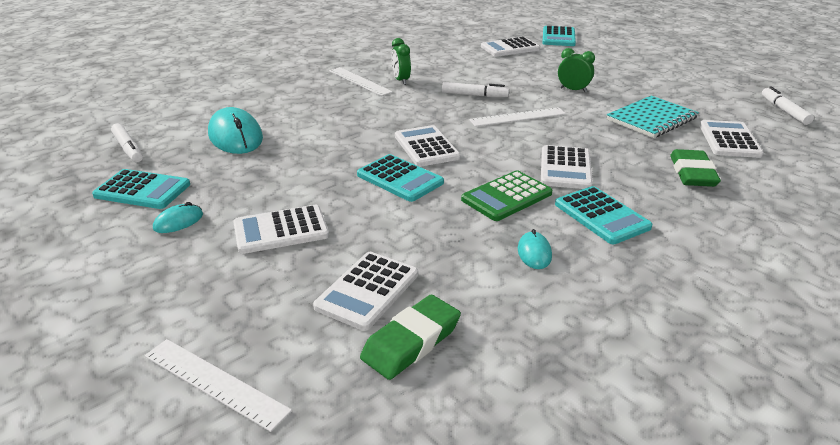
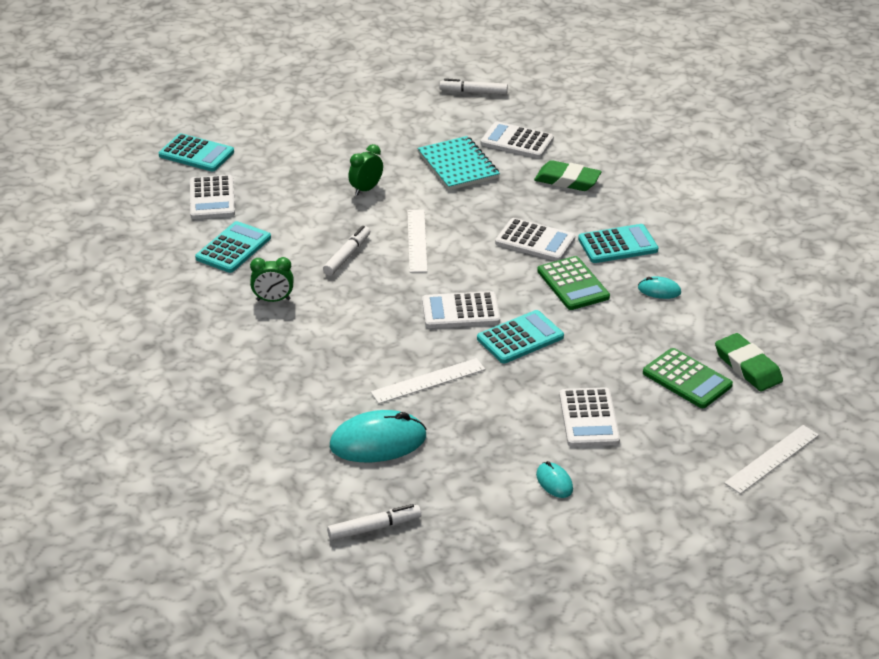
camera: 75 degrees left, 5 degrees up
(142, 190) = (483, 510): turquoise calculator -> turquoise calculator (233, 248)
(359, 81) = (258, 332): white ruler -> white ruler (428, 381)
(367, 291) = (687, 379): white calculator -> green calculator

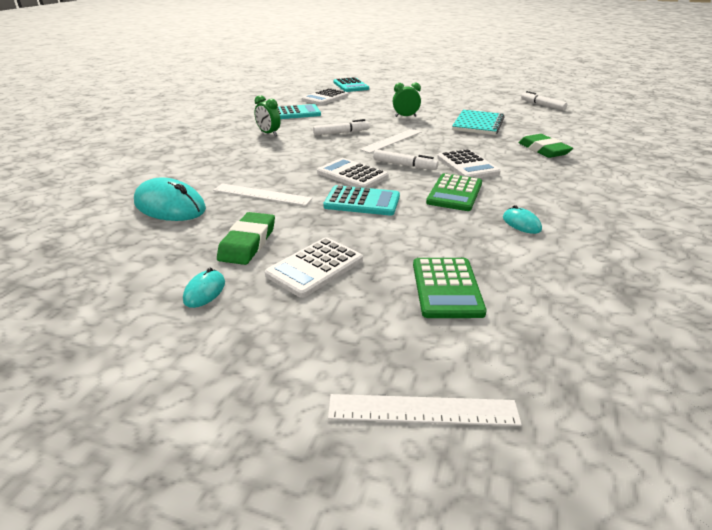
camera: 45 degrees right, 5 degrees down
(374, 528) = (60, 244): white marker -> white marker (404, 165)
(517, 141) = (536, 127): white calculator -> none
(618, 245) = (528, 188): turquoise calculator -> none
(747, 367) = (526, 311): green eraser -> green eraser (248, 243)

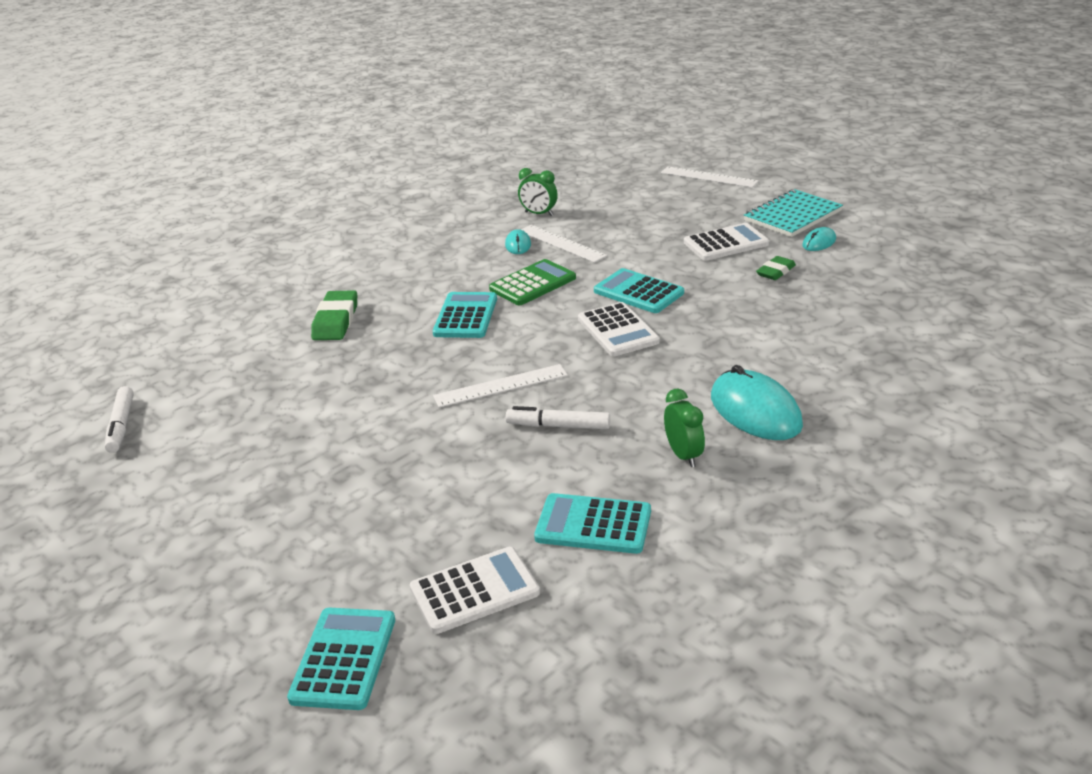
camera: 150 degrees left, 0 degrees up
(170, 206) = (855, 327): turquoise mouse -> turquoise mouse (755, 411)
(248, 243) = (776, 272): green eraser -> green eraser, size x0.63
(262, 194) = (744, 323): white ruler -> white ruler (562, 243)
(404, 165) = (539, 332): white marker -> none
(405, 116) = (399, 451): green clock -> green clock (539, 214)
(446, 288) = (639, 216): green calculator -> none
(467, 165) = (466, 316): white calculator -> turquoise calculator
(478, 124) = (321, 395): turquoise notebook -> turquoise notebook (792, 216)

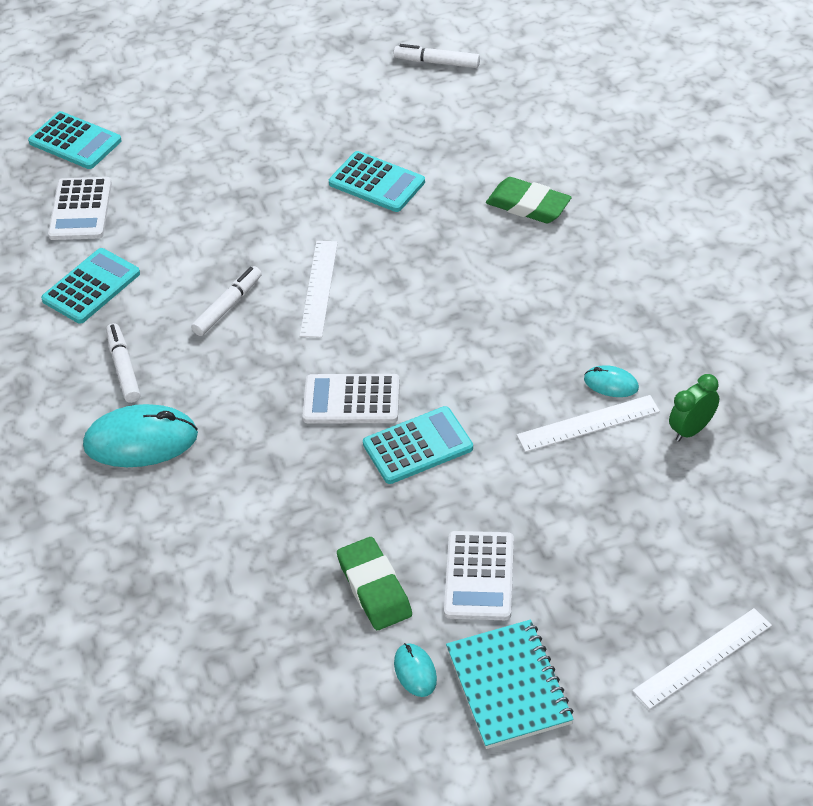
camera: 115 degrees right, 15 degrees up
(466, 316) = (467, 297): turquoise calculator -> turquoise calculator (377, 183)
(533, 284) = (502, 367): green calculator -> none
(683, 455) = (124, 368): green clock -> white marker
(776, 272) = (374, 588): green eraser -> green eraser, size x1.58

